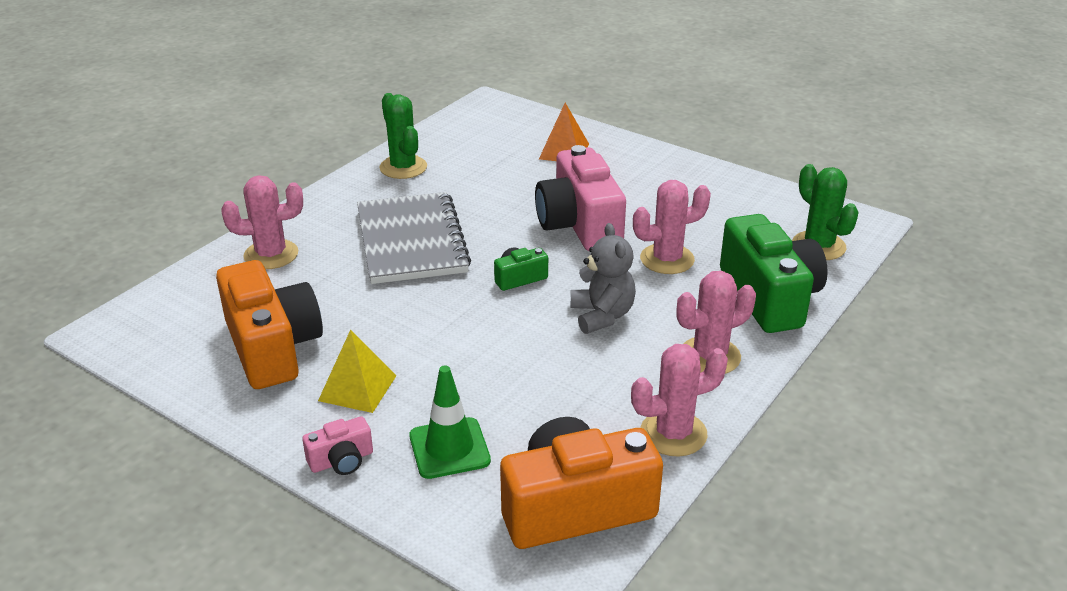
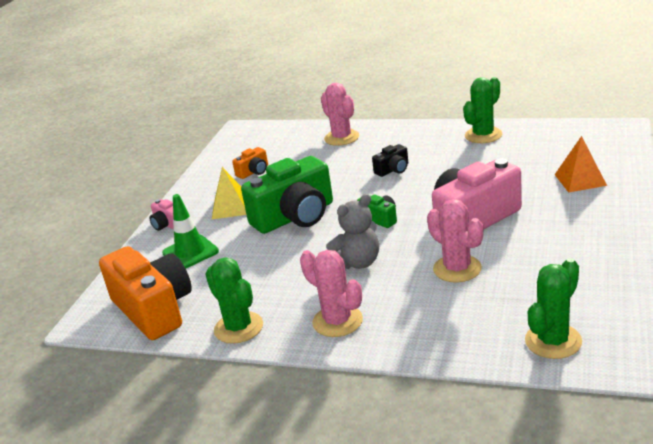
camera: 75 degrees right, 5 degrees down
(272, 347) = (254, 172): orange camera -> orange camera, size x0.45
(412, 241) = (393, 170): grey notebook -> black camera
(673, 433) = (238, 328): pink cactus -> green cactus
(769, 297) = (442, 331): green camera -> green camera (295, 217)

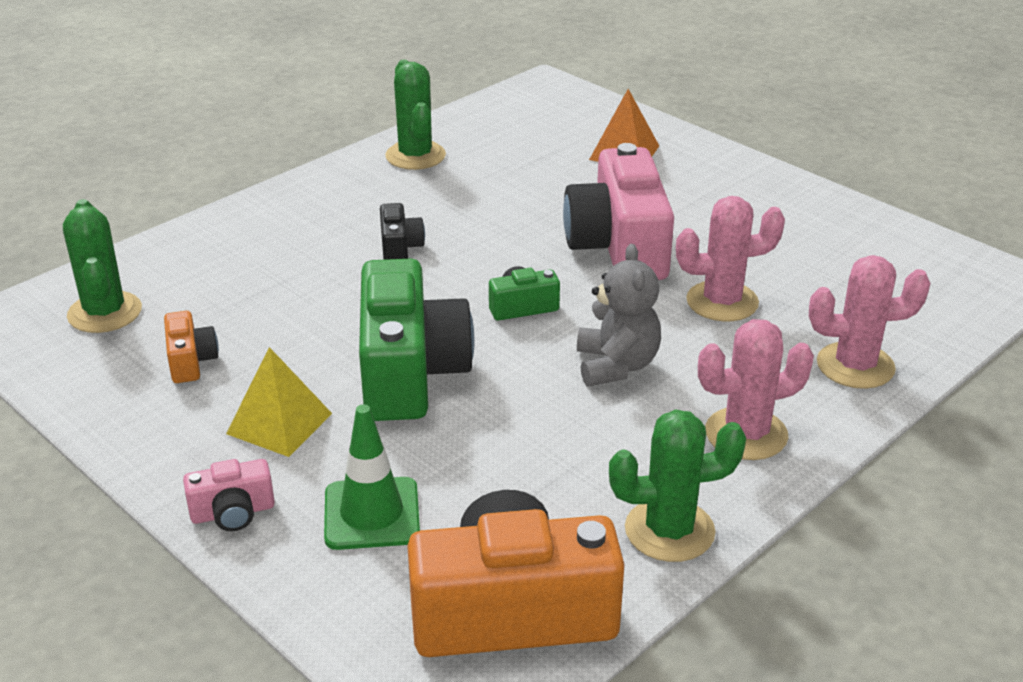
camera: 65 degrees left, 5 degrees up
(341, 138) = (223, 248): pink cactus -> pink cactus (855, 366)
(553, 341) = (933, 304): green cactus -> green cactus (105, 312)

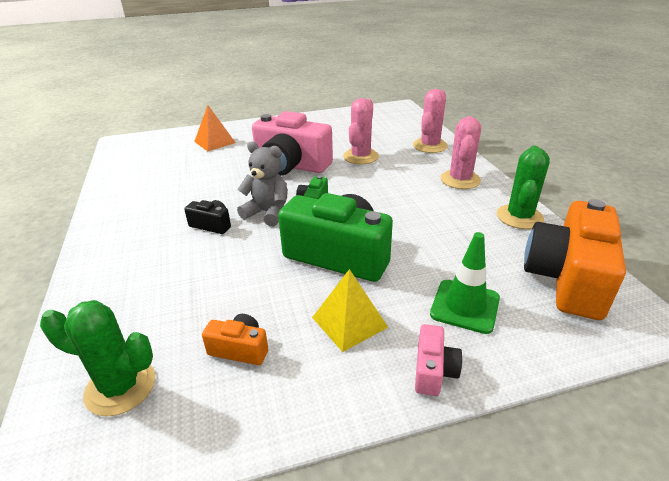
camera: 60 degrees left, 0 degrees up
(415, 156) = (125, 194): green cactus -> none
(616, 365) = (386, 194): grey teddy bear -> grey teddy bear (267, 213)

